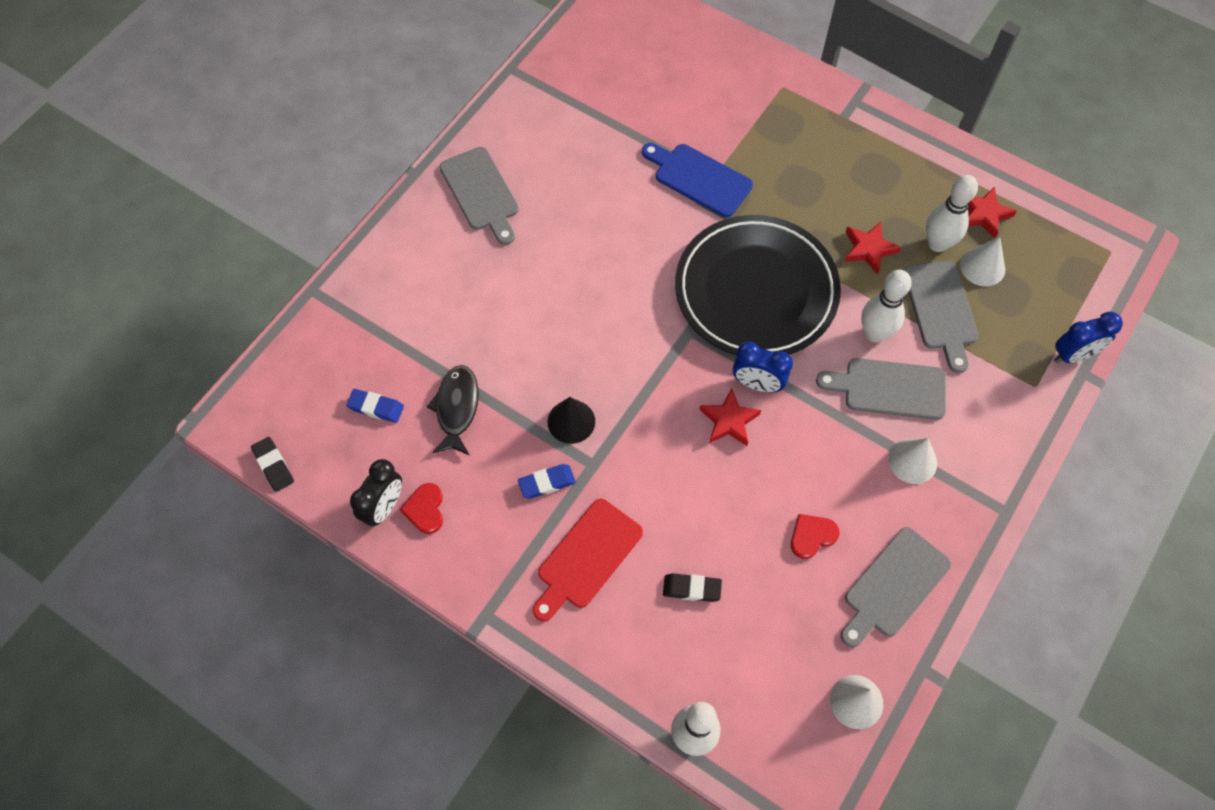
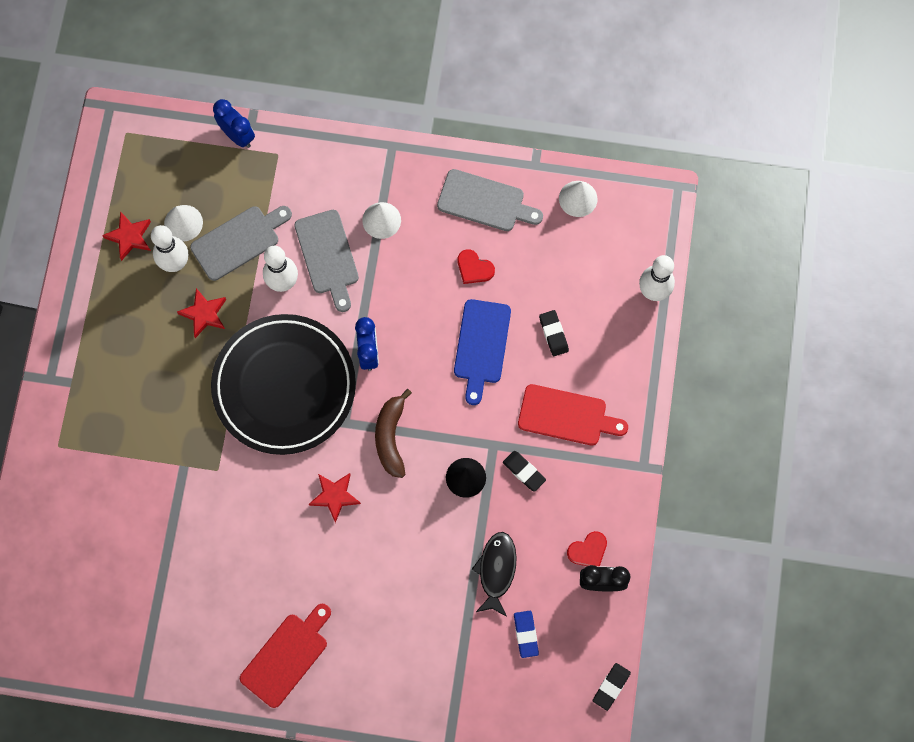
camera: 115 degrees left, 10 degrees up
(456, 408) = (496, 570): black fish -> black fish turned 120 degrees clockwise
(481, 192) = (286, 656): grey cutting board -> red cutting board
(547, 483) = (524, 471): blue eraser -> black eraser
(652, 367) = (391, 437): none -> brown banana
(699, 178) = (191, 477): blue cutting board -> blue cutting board (481, 346)
(729, 421) = (410, 361): red star -> red star (335, 496)

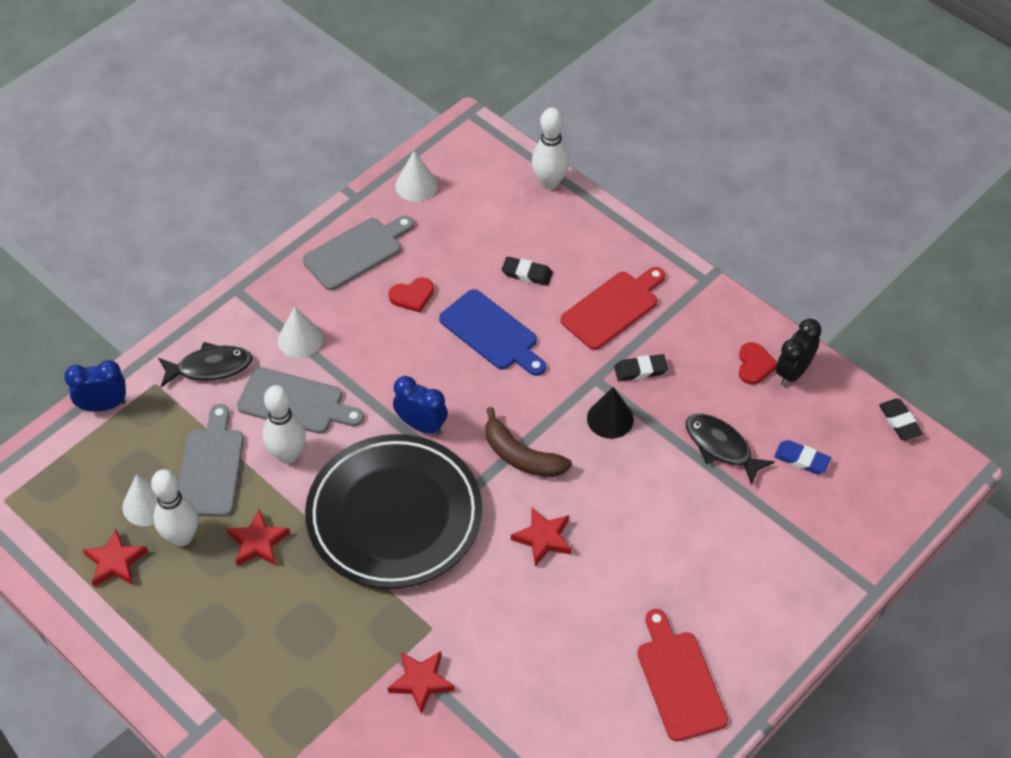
camera: 55 degrees left, 20 degrees down
(174, 490) = (421, 682): none -> red star
(316, 179) = (210, 367): none -> black fish

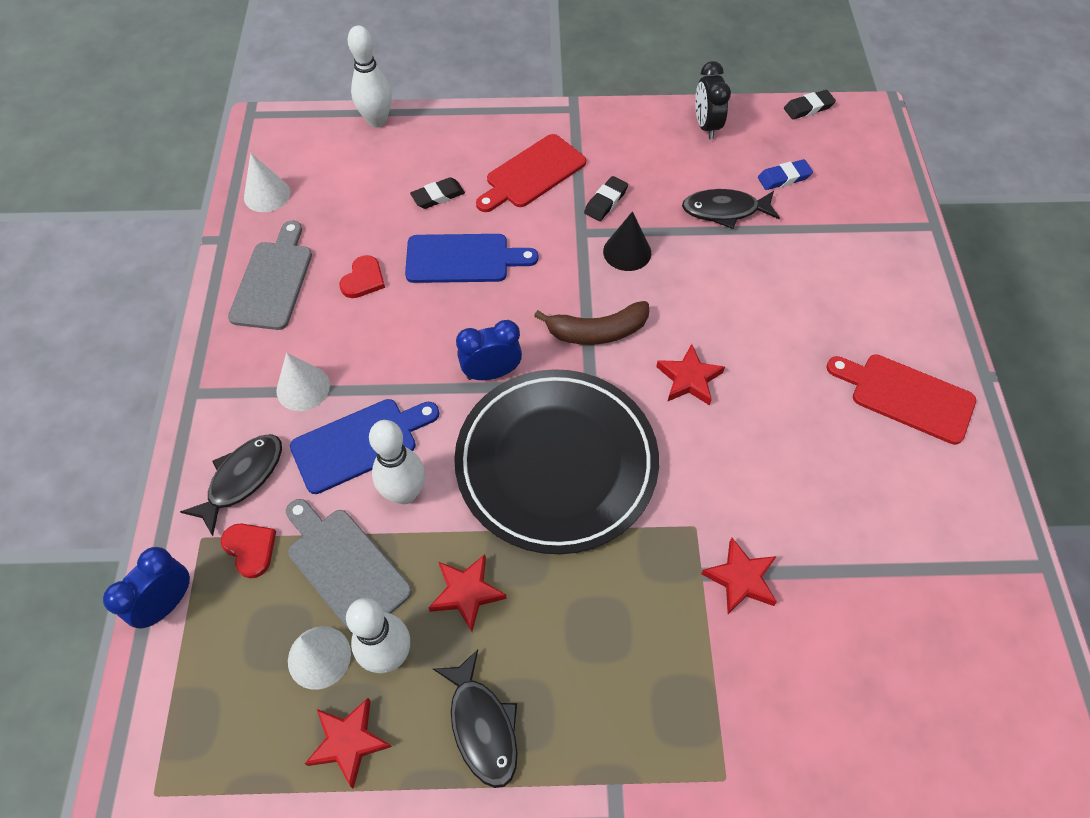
camera: 45 degrees left, 5 degrees up
(187, 619) = (482, 726): none -> black fish
(295, 402) = (359, 443): grey cutting board -> blue cutting board
(613, 308) = (532, 174): red cutting board -> red cutting board turned 135 degrees counterclockwise
(755, 365) = (676, 140): red heart -> red heart (250, 549)
(899, 422) = (808, 108): black eraser -> black eraser turned 45 degrees counterclockwise

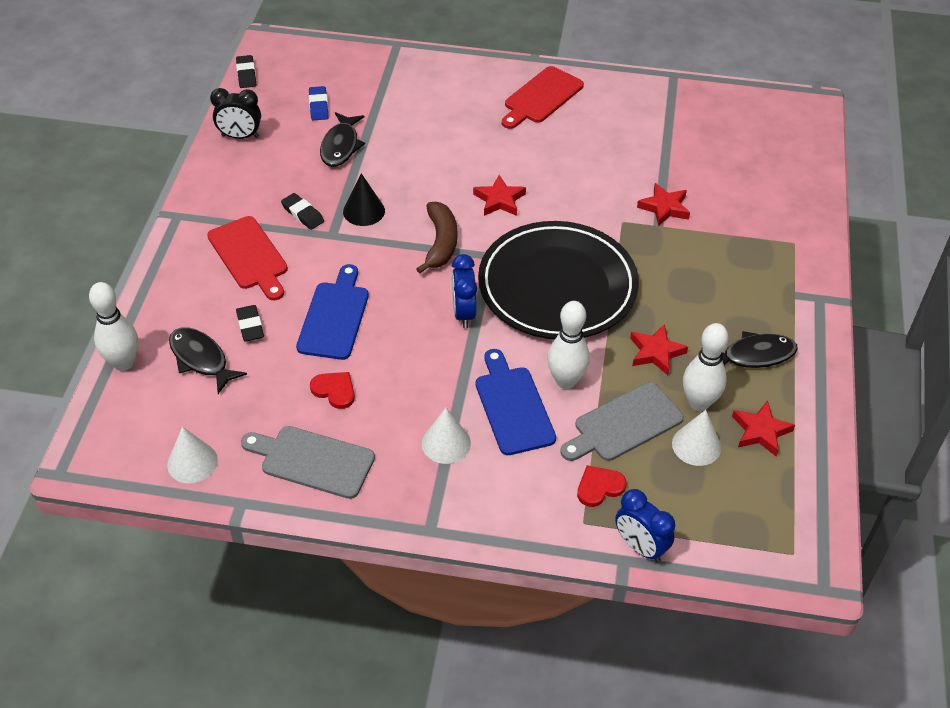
camera: 80 degrees left, 10 degrees down
(242, 479) = (531, 491): black fish -> black fish (201, 359)

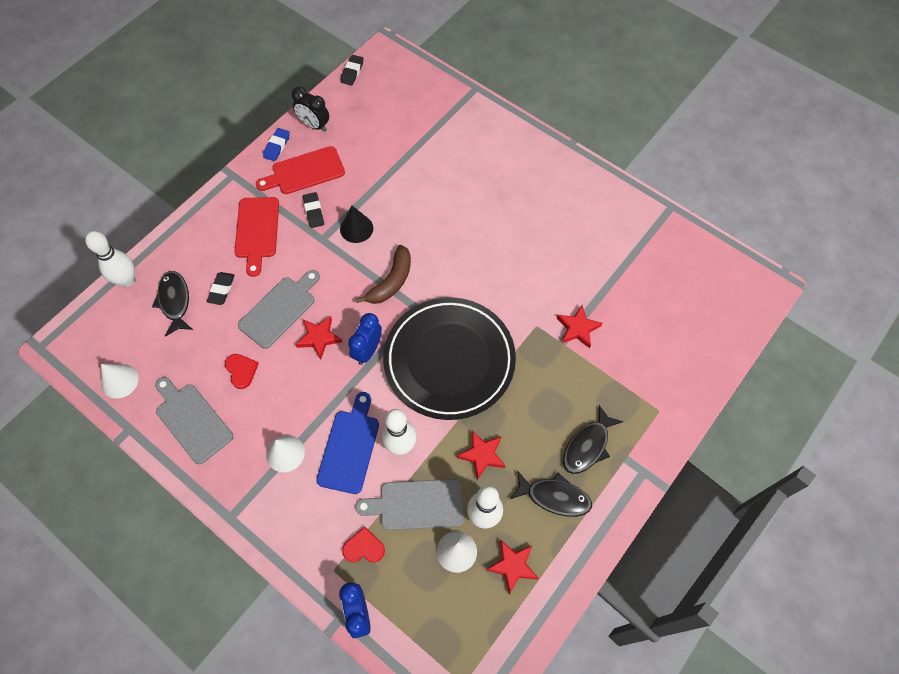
camera: 30 degrees right, 15 degrees up
(318, 106) = (384, 121): blue eraser -> blue eraser (277, 146)
(334, 317) = (279, 309): blue cutting board -> grey cutting board
(341, 146) = (376, 164): black fish -> black fish (587, 446)
(499, 200) = (458, 263): red star -> red star (319, 338)
(541, 97) = (551, 183): red cutting board -> red cutting board (305, 172)

